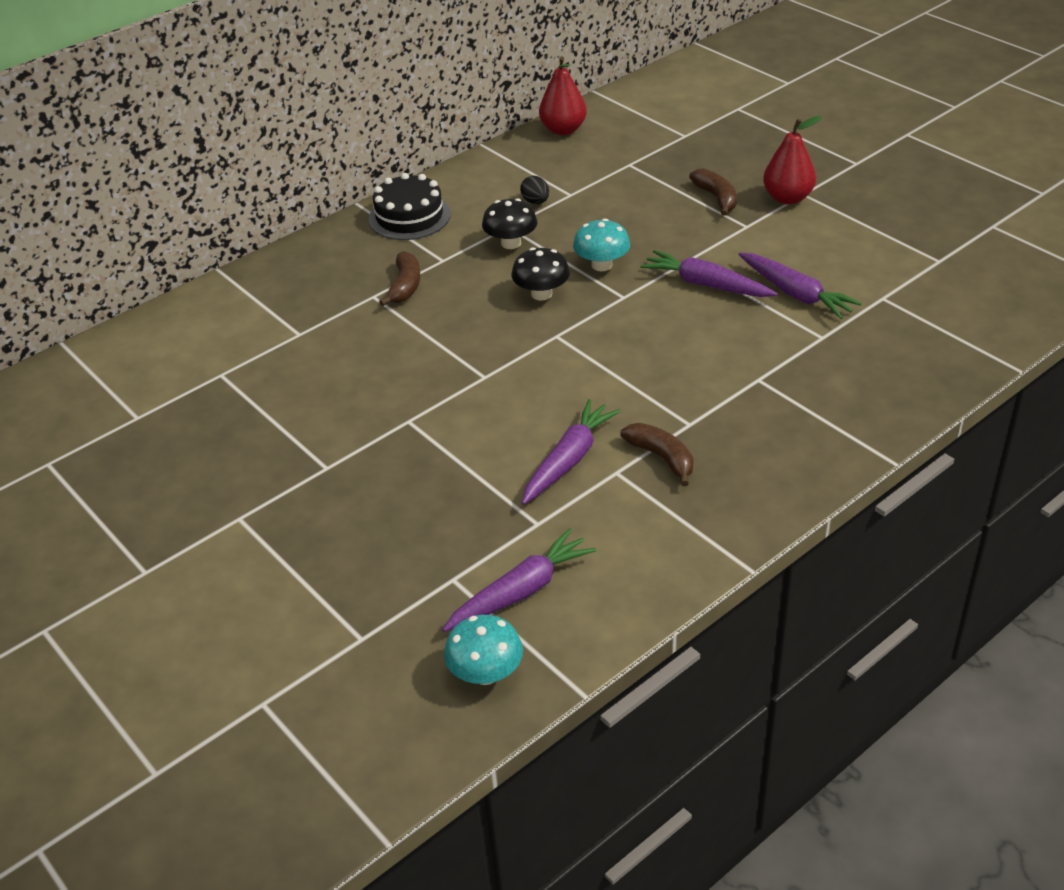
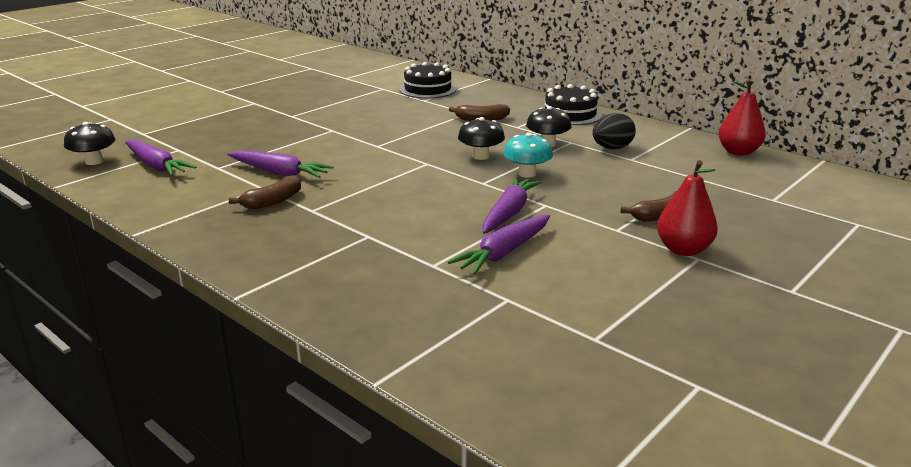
camera: 80 degrees right, 15 degrees down
(247, 329) = (428, 89): none -> black cake
(486, 673) = (94, 161): turquoise mushroom -> black mushroom
(535, 202) = (612, 148): black egg -> black egg, size x1.55

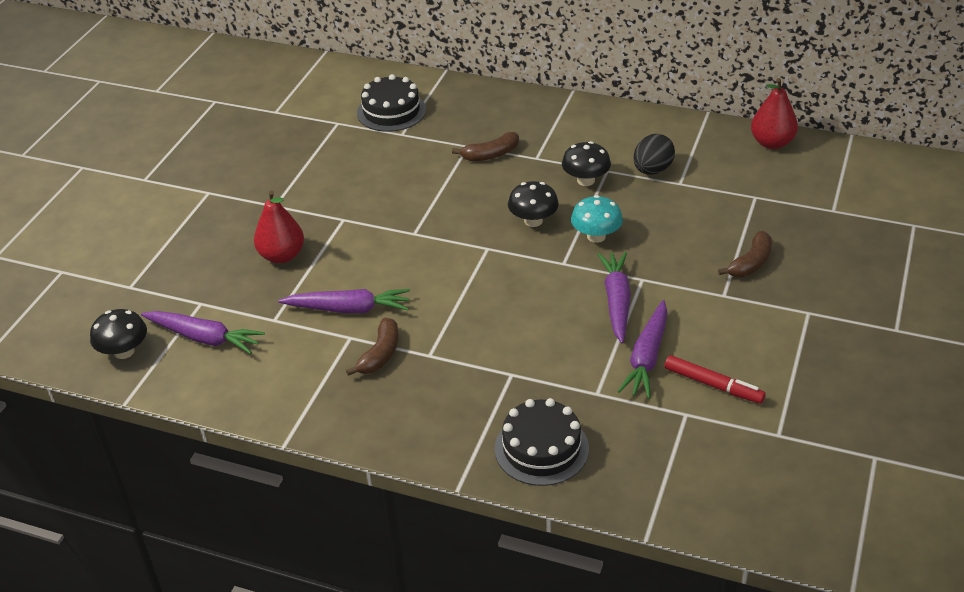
camera: 20 degrees left, 15 degrees up
(554, 285) = (713, 385): none -> red marker
(570, 114) = (577, 120): black cake -> black cake (541, 448)
(683, 250) = (791, 305): red pear -> red pear (282, 256)

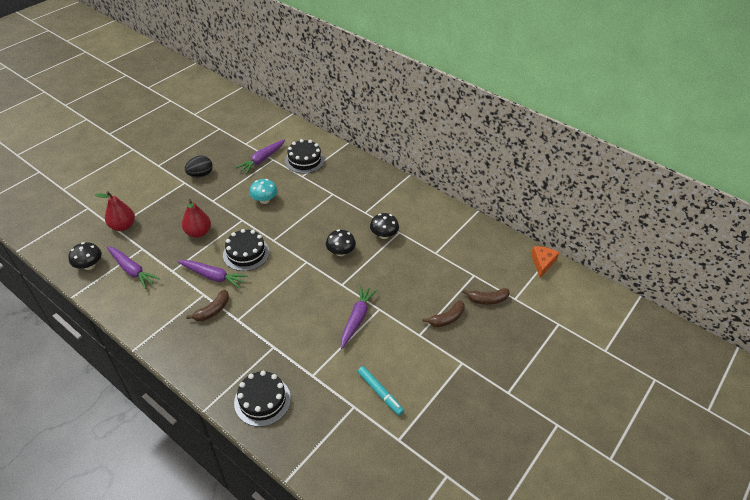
camera: 15 degrees right, 5 degrees up
(382, 263) = (246, 253): none -> black cake
(490, 155) = (341, 203): brown banana -> brown banana (487, 299)
(596, 236) = (369, 273): turquoise mushroom -> turquoise mushroom (264, 200)
(647, 357) = (353, 361): purple carrot -> purple carrot (262, 160)
(652, 170) = (424, 240): black egg -> black egg (200, 175)
(713, 385) = (380, 392): red marker -> turquoise marker
(771, 143) = (503, 242): red pear -> red pear (123, 226)
(844, 154) = (542, 263): none -> orange cheese

